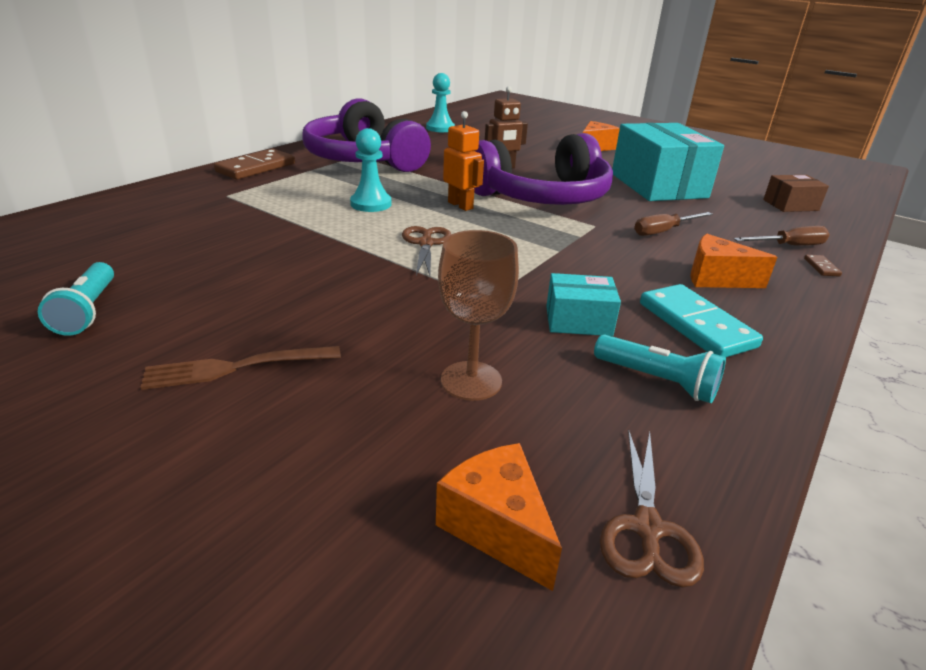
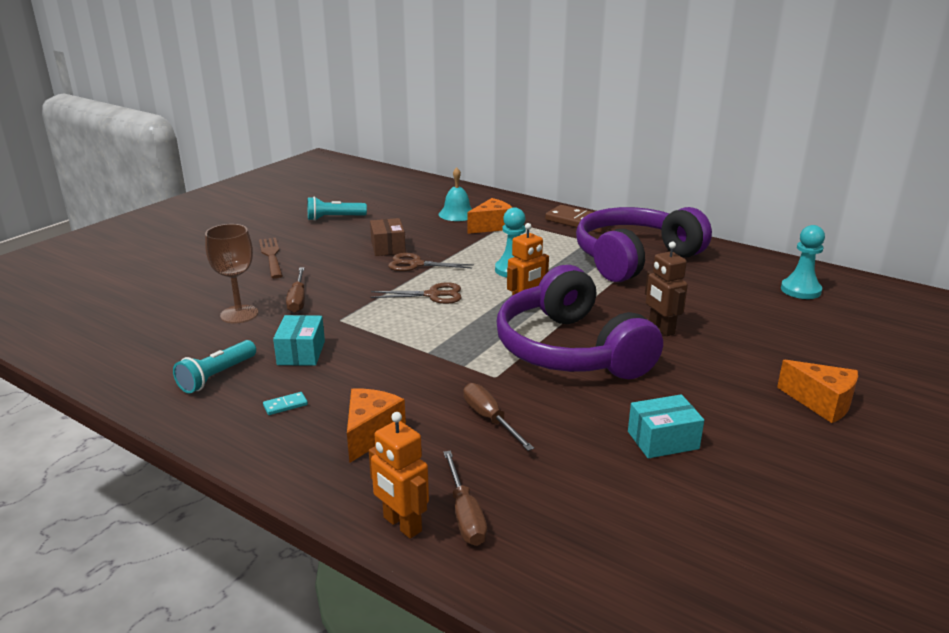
camera: 90 degrees right, 5 degrees down
(169, 220) = (457, 214): none -> turquoise bell
(426, 331) = (298, 300): none -> brown screwdriver
(497, 527) = (127, 321): orange cheese -> orange cheese (492, 226)
(647, 528) = (102, 357): brown scissors -> brown scissors (416, 264)
(658, 185) = (663, 440): turquoise box -> turquoise box, size x0.48
(695, 325) = (285, 405): turquoise domino -> turquoise domino, size x0.42
(790, 205) = (639, 568): brown box -> brown box (388, 247)
(821, 267) = (402, 525): brown domino -> orange robot

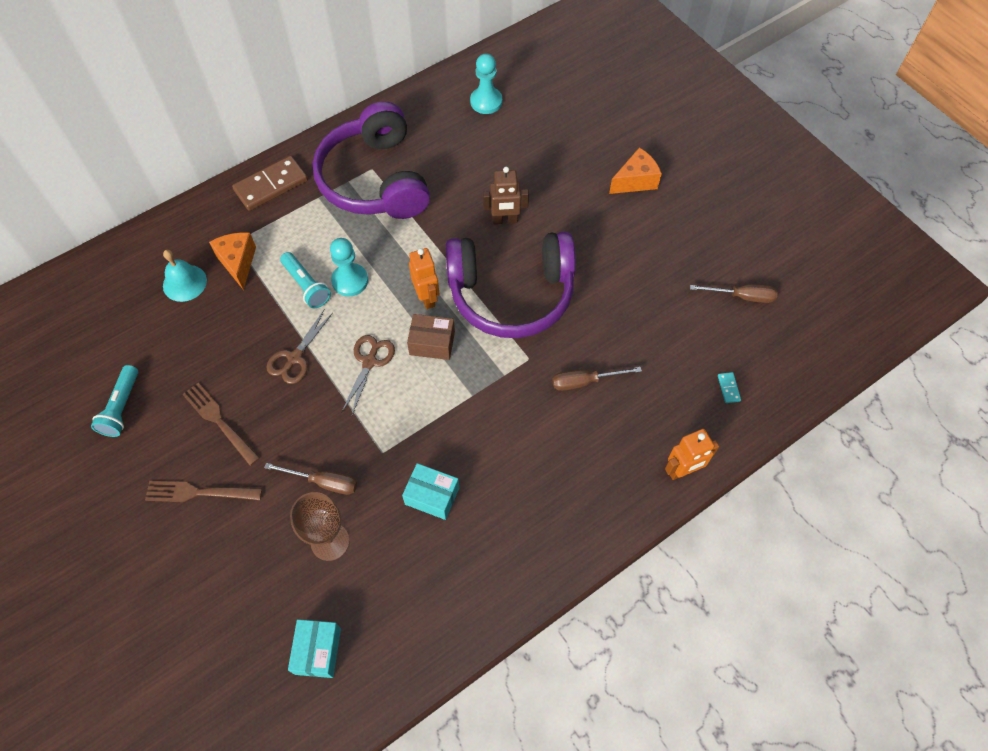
camera: 70 degrees left, 35 degrees up
(217, 376) = (445, 572): turquoise flashlight -> turquoise flashlight (306, 286)
(285, 405) = (513, 522): turquoise domino -> turquoise domino (728, 388)
(338, 250) = (219, 421): none -> brown fork
(371, 434) = (576, 466): orange cheese -> none
(388, 247) = (238, 372): brown box -> brown box (432, 343)
(465, 514) = (683, 431): brown screwdriver -> brown screwdriver (742, 296)
(663, 440) = (644, 288): turquoise box -> turquoise box (317, 651)

